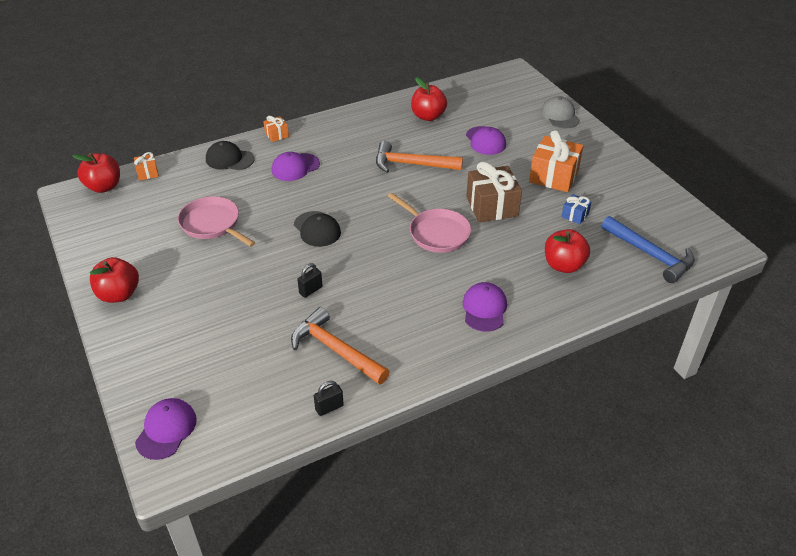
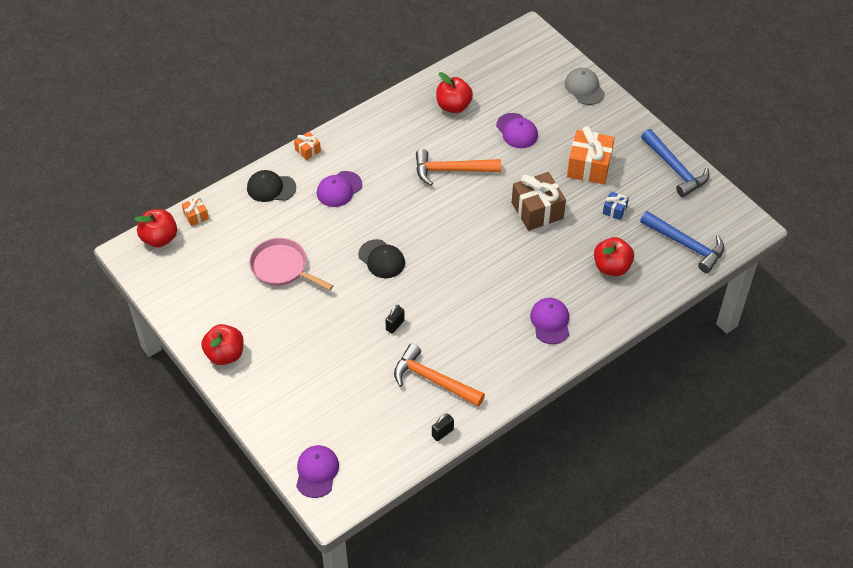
camera: 10 degrees left, 10 degrees up
(436, 233) = (492, 248): pink pan -> none
(645, 187) = (675, 169): none -> blue hammer

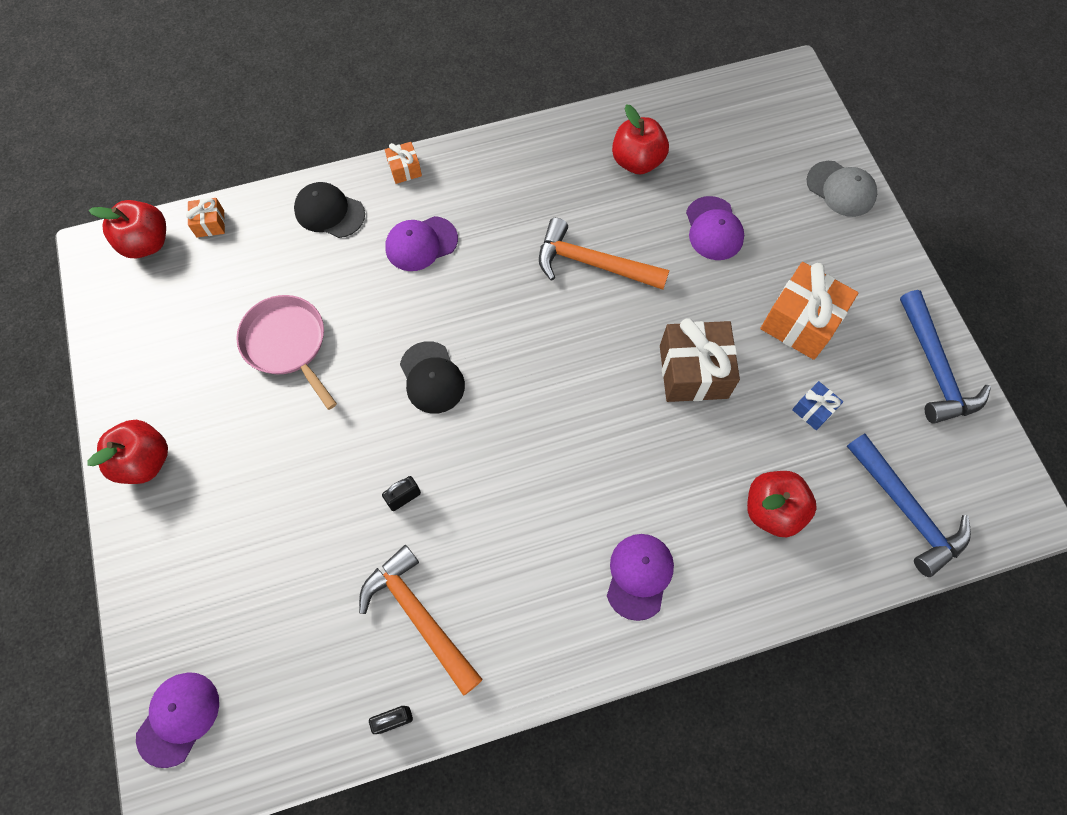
camera: 20 degrees right, 15 degrees up
(584, 88) = (841, 189): grey cap -> grey cap turned 135 degrees clockwise

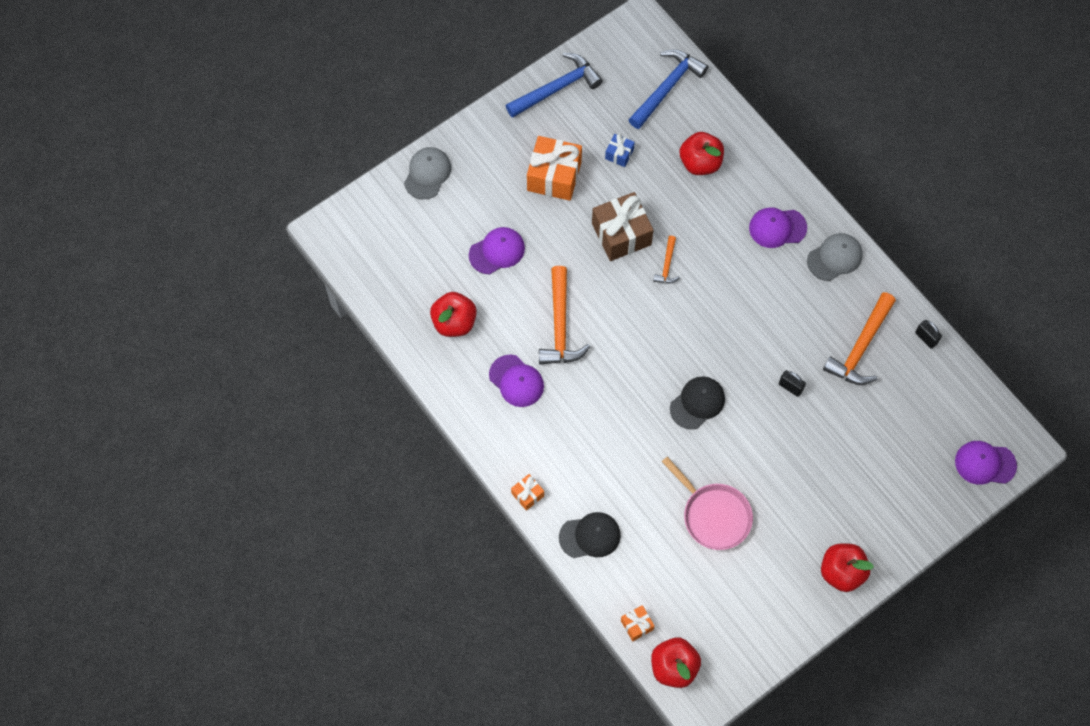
camera: 110 degrees left, 0 degrees up
(287, 344) = (713, 515): pink pan -> pink pan turned 75 degrees counterclockwise
(329, 212) = (590, 536): black cap -> black cap turned 105 degrees counterclockwise
(421, 244) = (591, 454): purple cap -> purple cap (516, 381)
(566, 639) = (834, 257): none -> grey cap
(631, 410) = (667, 265): none -> orange hammer

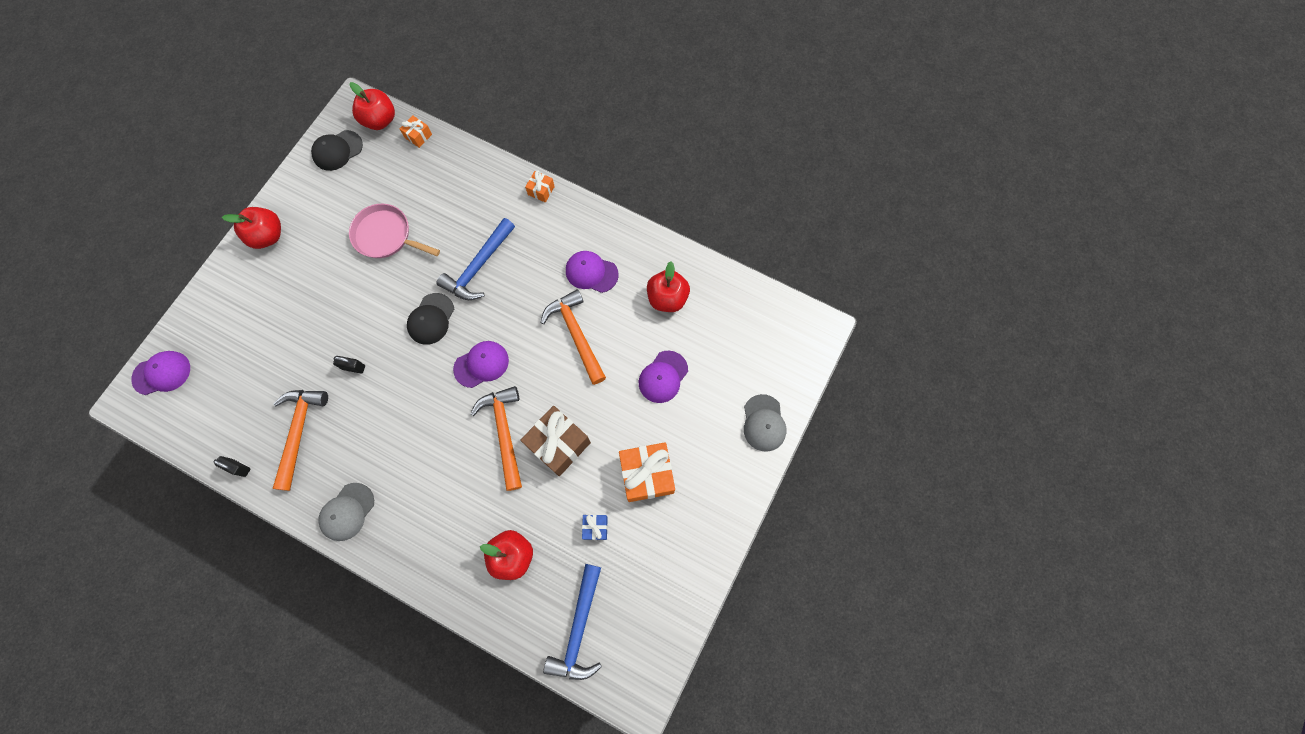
camera: 155 degrees right, 5 degrees up
(557, 88) = (689, 574): blue hammer -> blue hammer (478, 267)
(590, 536) = (479, 181): black cap -> black cap (337, 150)
(667, 265) = (504, 432): orange hammer -> orange hammer, size x1.97
(777, 228) = (412, 518): purple cap -> purple cap (481, 364)

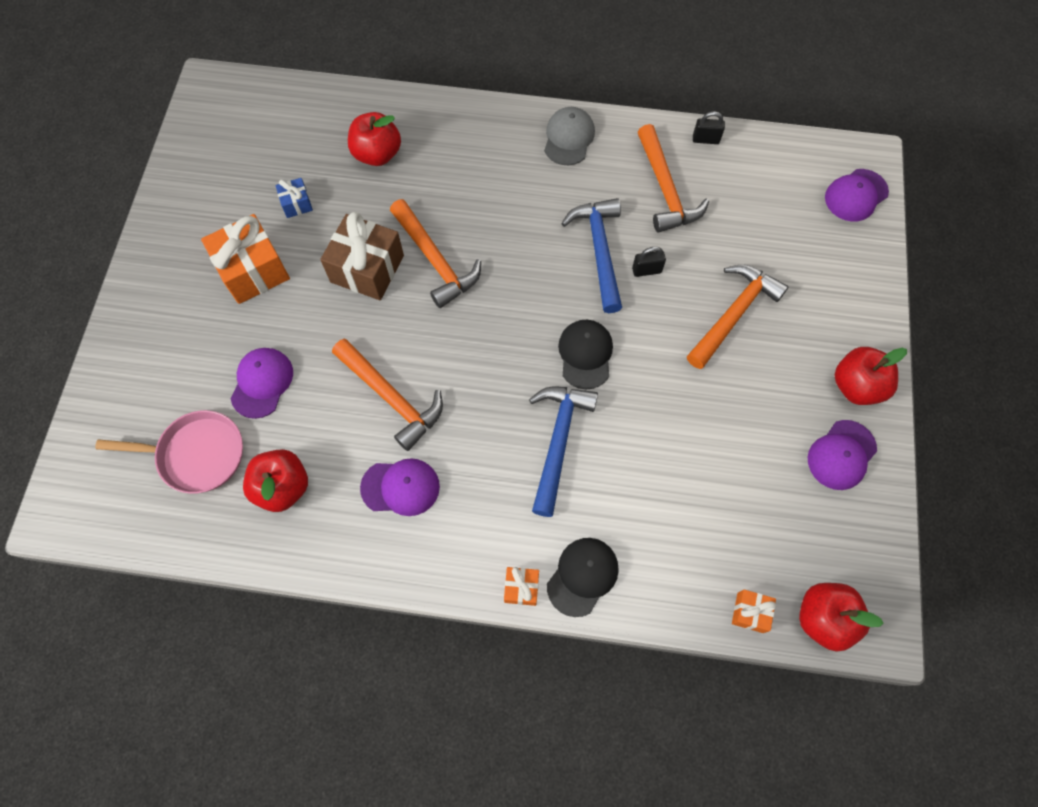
camera: 160 degrees right, 5 degrees down
(313, 312) = (734, 313): none -> orange hammer
(337, 150) = (851, 543): black cap -> black cap (582, 576)
(386, 236) = (704, 440): pink pan -> pink pan (197, 454)
(481, 364) = (496, 323): purple cap -> purple cap (841, 455)
(579, 629) = (285, 117): blue hammer -> blue hammer (599, 250)
(764, 423) = (120, 370): grey cap -> none

